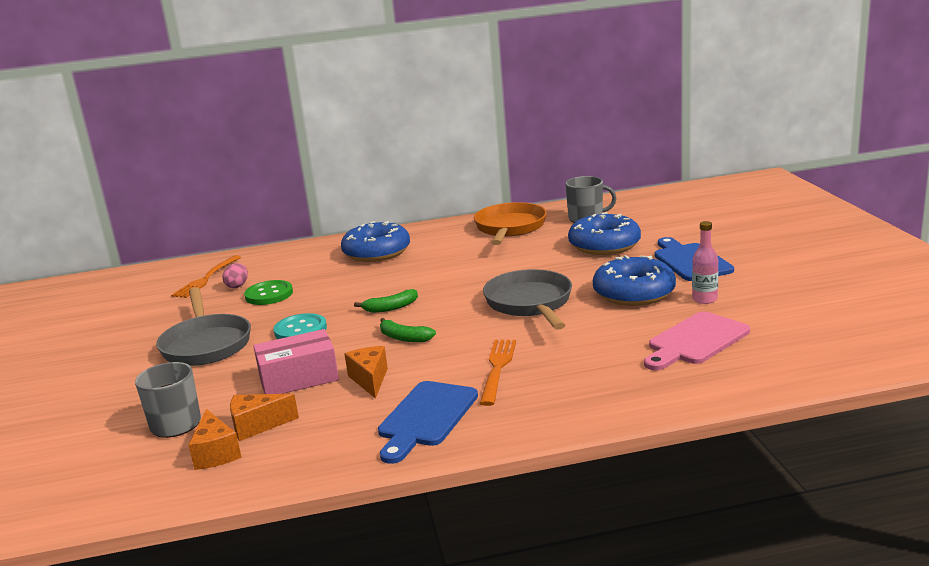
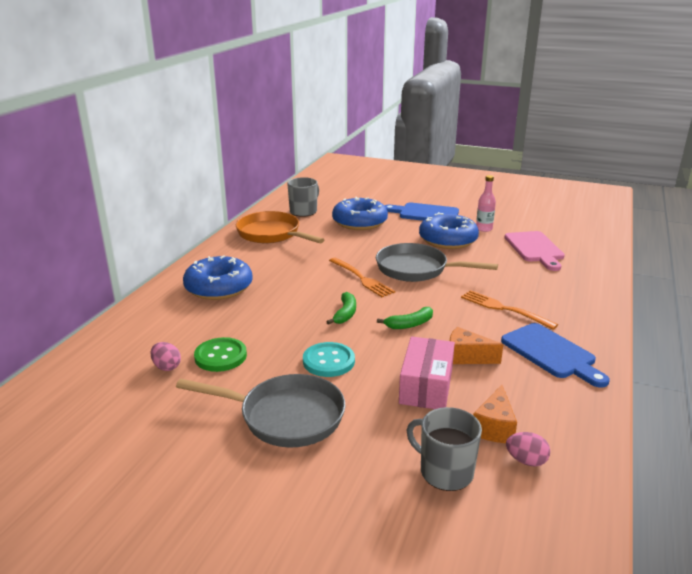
camera: 60 degrees left, 5 degrees up
(206, 278) = (111, 379): orange fork -> orange fork (361, 278)
(216, 453) = (526, 461): orange cheese -> pink egg

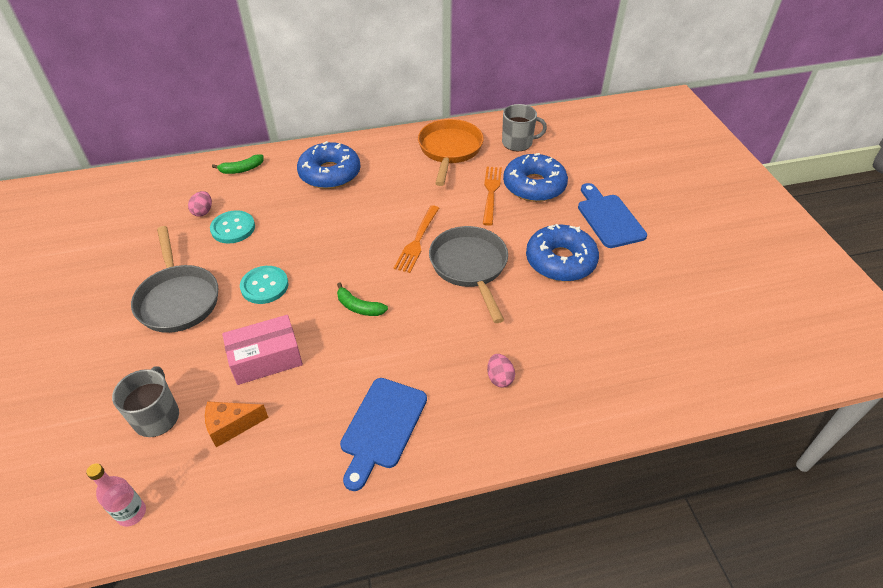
camera: 55 degrees right, 20 degrees up
(220, 356) = (233, 228): green button -> turquoise button
(345, 314) = (345, 260): green banana -> green banana (242, 169)
(466, 357) = (330, 367): orange cheese -> none
(484, 229) = (621, 276): pink bottle -> pink bottle (131, 513)
(504, 309) = (443, 361): orange fork -> orange fork (491, 193)
(526, 461) = (196, 464): pink egg -> pink egg (499, 378)
(535, 249) = (613, 337): pink cutting board -> none

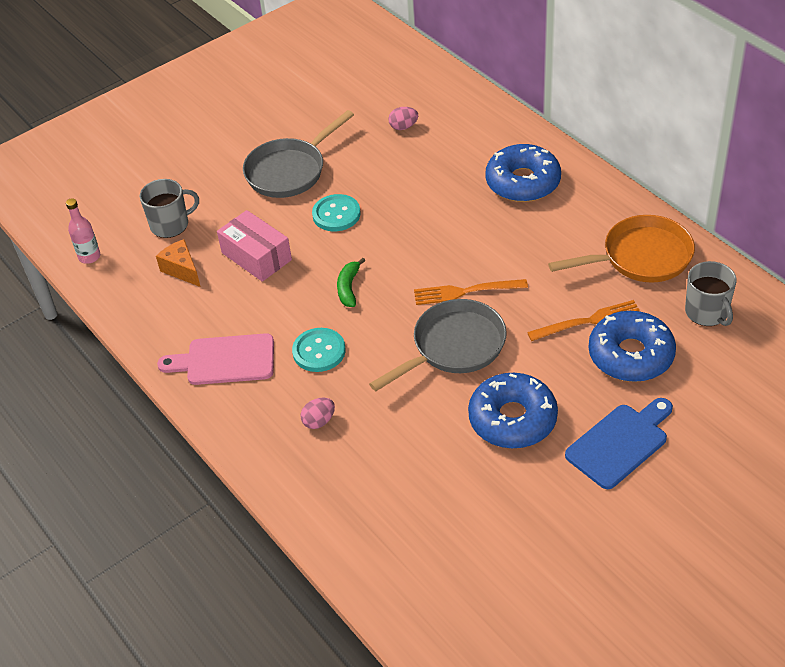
camera: 70 degrees right, 0 degrees up
(233, 228) = (395, 157): turquoise button -> turquoise button (319, 351)
(242, 169) = (481, 119): green banana -> none
(382, 427) = (225, 360): blue cutting board -> pink cutting board

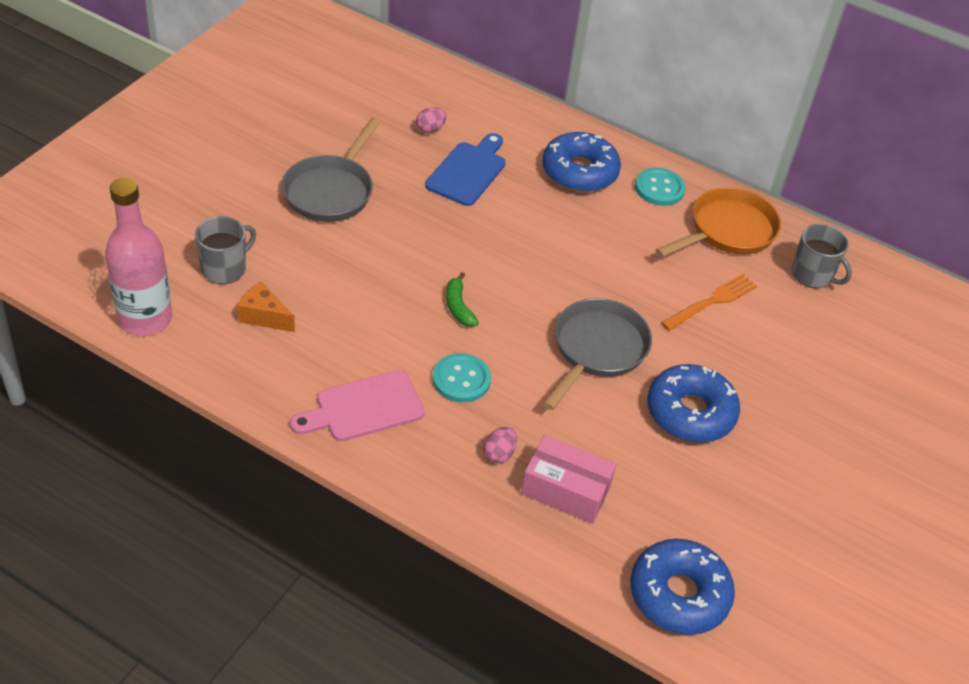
camera: 30 degrees left, 0 degrees up
(89, 257) = (145, 319): pink bottle -> pink bottle, size x2.01
(256, 256) = (341, 288): pink box -> pink box (565, 490)
(336, 214) = (406, 231): turquoise button -> turquoise button (659, 188)
(465, 292) = (580, 291): orange fork -> none
(620, 443) = (800, 416): blue cutting board -> blue cutting board (468, 171)
(631, 355) = (766, 328): blue donut -> blue donut (679, 594)

